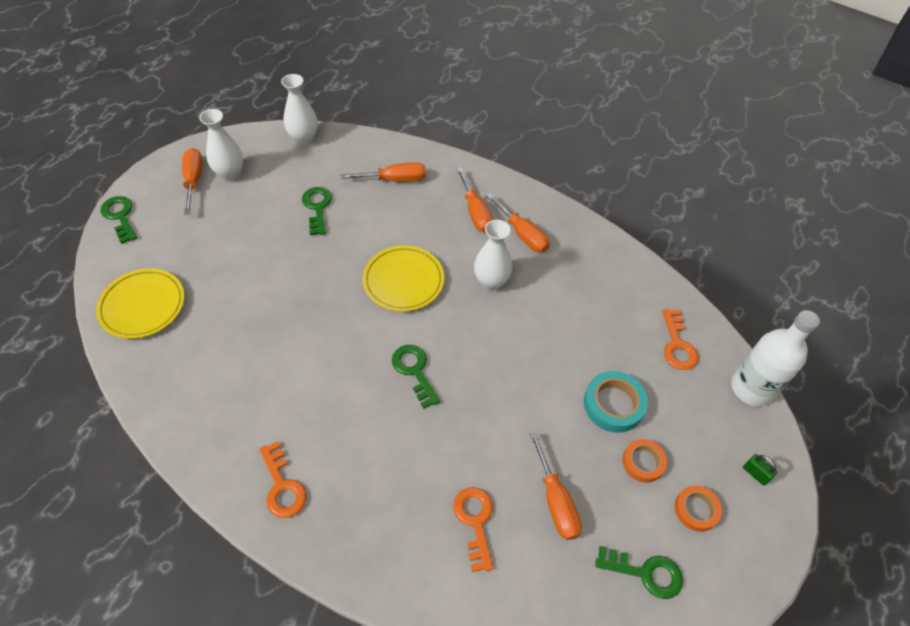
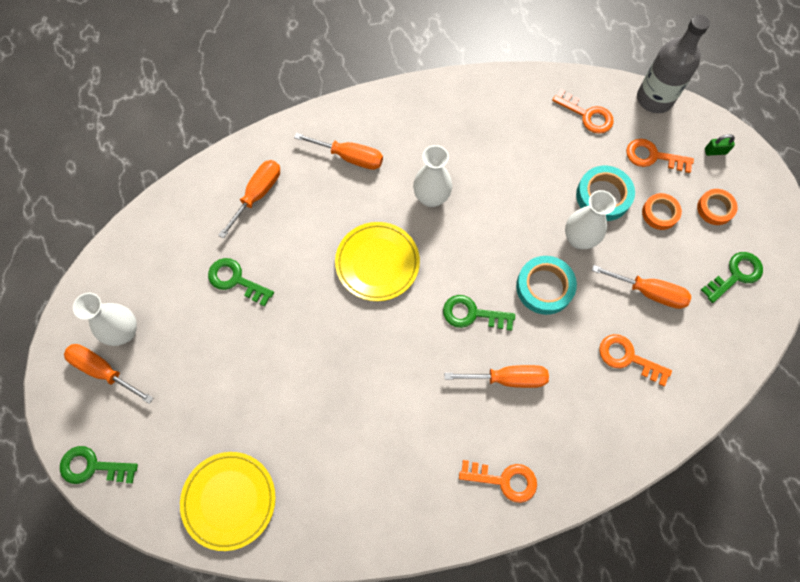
camera: 50 degrees left, 15 degrees up
(304, 139) = (135, 238): white vase -> white vase (579, 239)
(485, 410) = (544, 287): none -> turquoise tape
(522, 234) = (402, 139): orange screwdriver -> orange screwdriver (508, 378)
(693, 421) = (652, 156): none -> orange key
(751, 388) = (654, 99): white bottle -> grey bottle

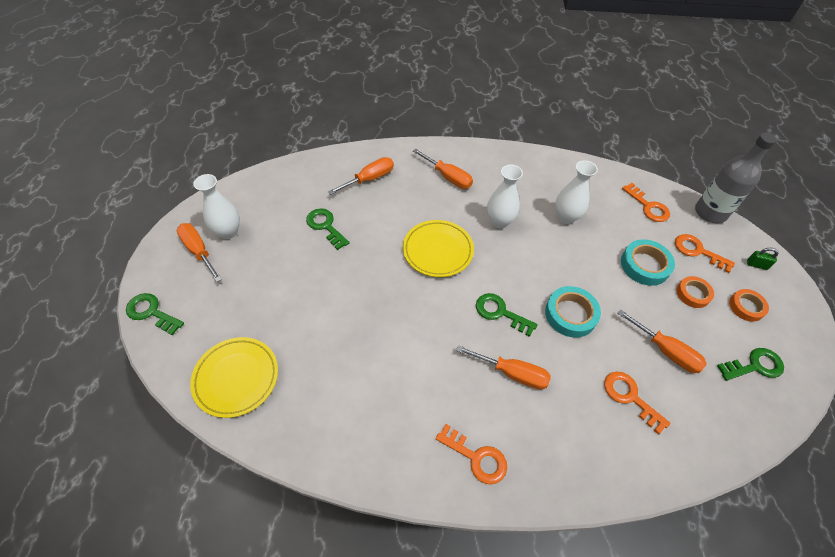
camera: 20 degrees right, 15 degrees down
(579, 239) = (613, 289): white vase -> white vase (566, 217)

